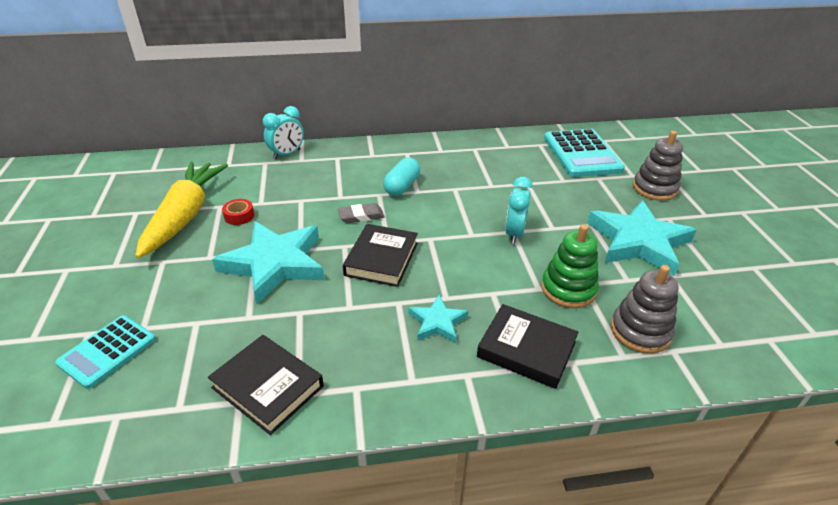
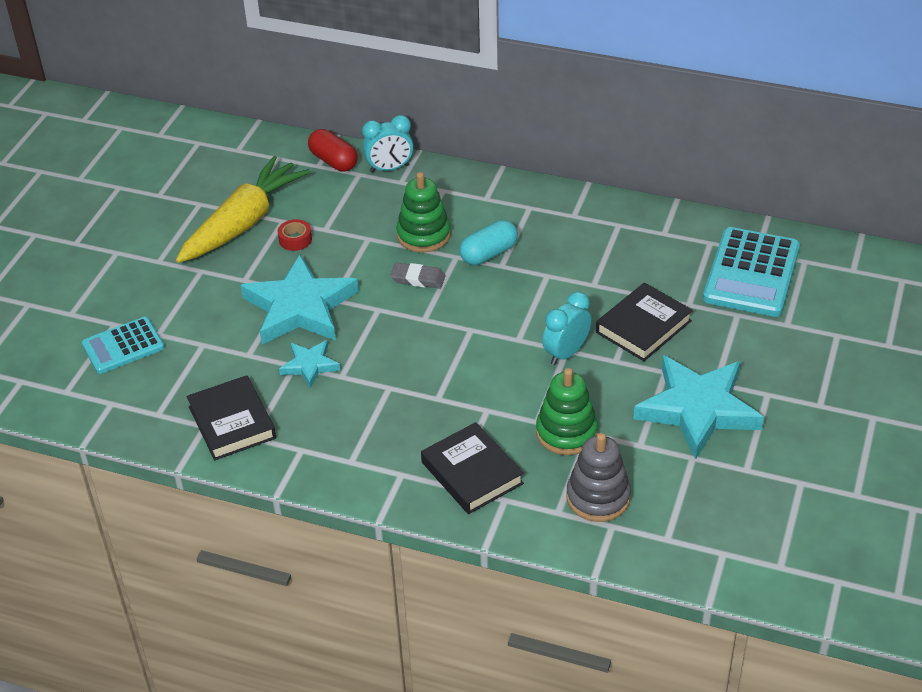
camera: 30 degrees right, 5 degrees up
(239, 159) = (333, 161): none -> red capsule
(343, 187) = (423, 235): none -> green stacking toy
(381, 259) = (404, 336): black book -> black book (643, 326)
(437, 322) = (411, 419): turquoise star -> turquoise star (310, 365)
(654, 188) = (794, 351): grey stacking toy -> none

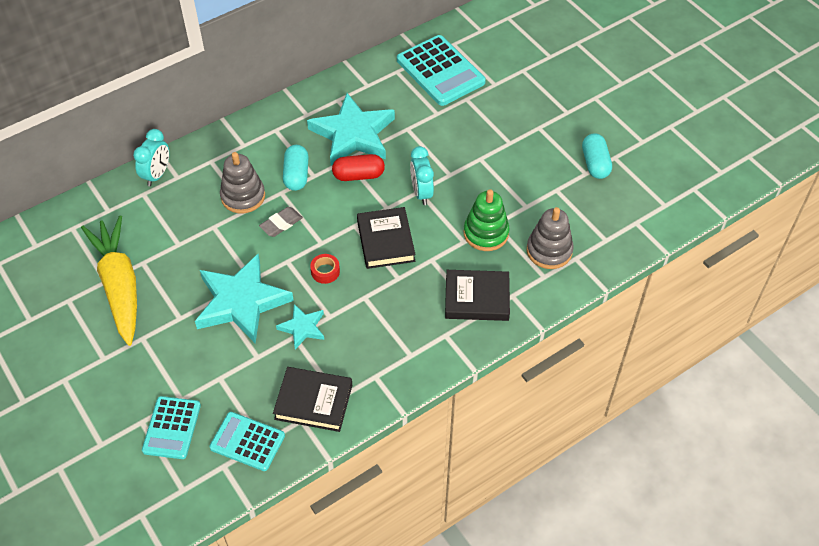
camera: 55 degrees left, 10 degrees up
(149, 403) = (247, 441): none -> turquoise calculator
(295, 239) = (170, 266): red tape -> red tape (325, 271)
(333, 161) = (113, 199): red capsule -> red capsule (358, 175)
(423, 235) = (243, 196): green stacking toy -> grey stacking toy
(643, 326) = (435, 144): black book -> black book (385, 241)
(697, 409) = (522, 164): turquoise star -> turquoise star (353, 134)
(770, 470) = (595, 164): none -> turquoise capsule

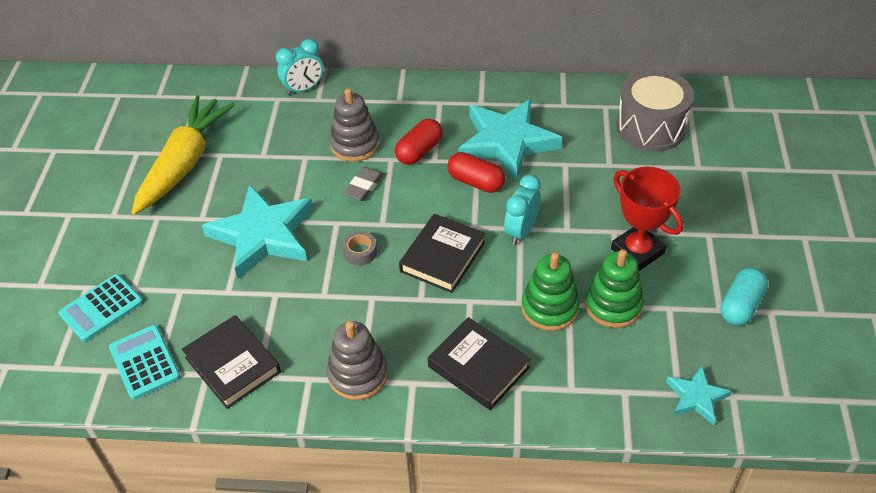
camera: 40 degrees right, 5 degrees down
(281, 224) = (363, 186): grey eraser -> grey eraser turned 60 degrees counterclockwise
(296, 175) = (419, 151): turquoise capsule -> red capsule
(302, 328) = (290, 291): turquoise star -> turquoise star (696, 397)
(325, 271) = (360, 252): red tape -> grey tape
(440, 71) = (650, 127): turquoise calculator -> grey drum
(506, 164) = (637, 251): none -> red trophy
(522, 208) = (613, 305): none -> green stacking toy
(549, 251) = (602, 366): grey stacking toy -> grey stacking toy (358, 375)

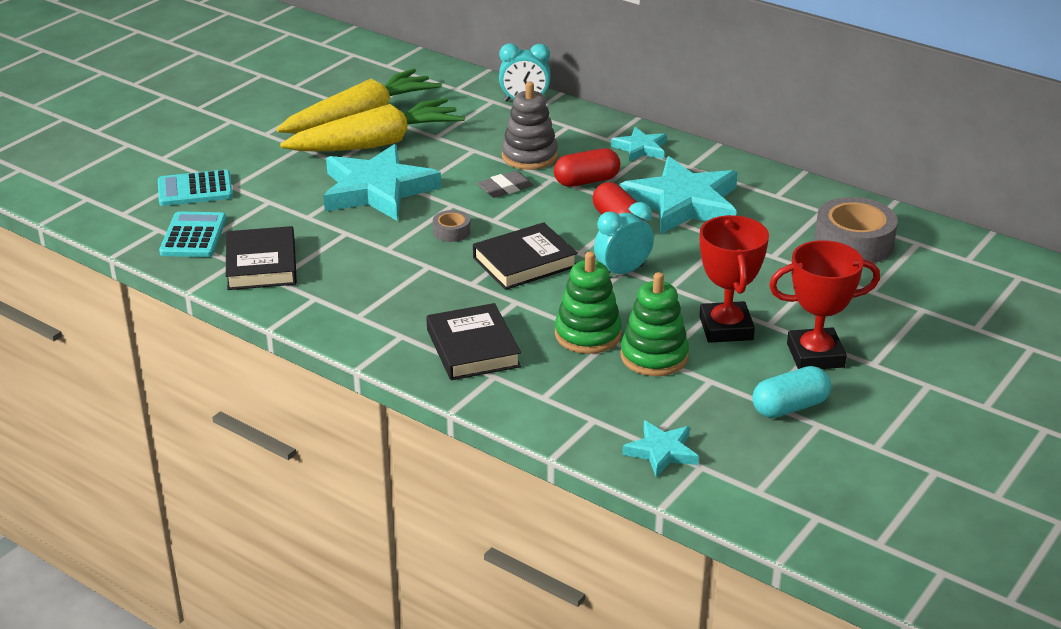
camera: 30 degrees right, 15 degrees down
(220, 185) = (376, 143): none -> yellow carrot
(358, 375) = (359, 311): grey stacking toy -> none
(431, 100) = (640, 148): none -> turquoise star
(650, 127) = (853, 243): grey drum -> grey tape
(715, 247) = (815, 355): none -> red trophy

